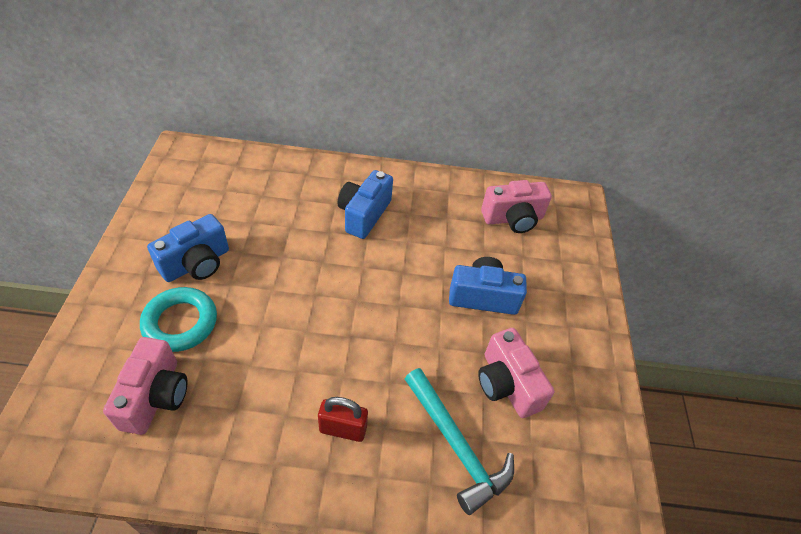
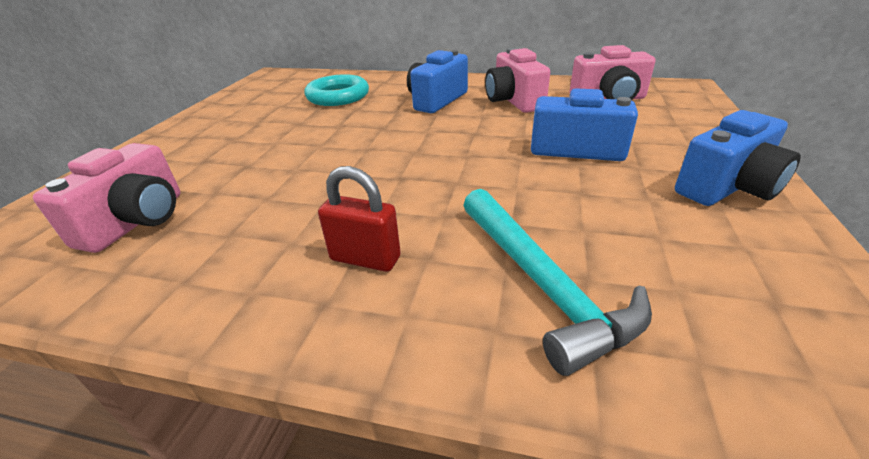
camera: 15 degrees right, 15 degrees down
(180, 322) = (205, 167): turquoise ring -> turquoise ring (338, 96)
(196, 263) = (248, 130): blue camera -> blue camera (727, 187)
(507, 384) = (620, 221): pink camera -> pink camera (513, 101)

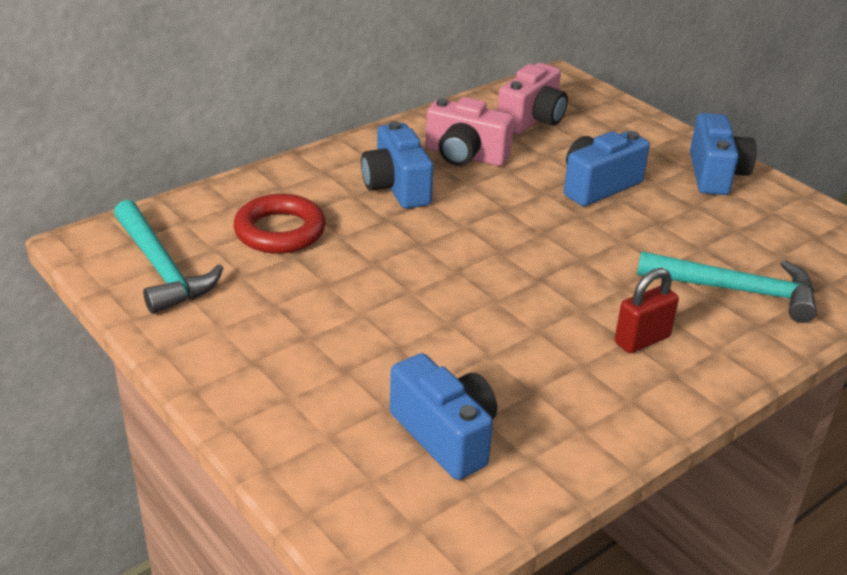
camera: 55 degrees left, 0 degrees up
(137, 221) = (445, 436): pink camera -> blue camera
(266, 91) = (162, 268): none -> turquoise hammer
(338, 96) = (280, 231): turquoise ring -> red ring

